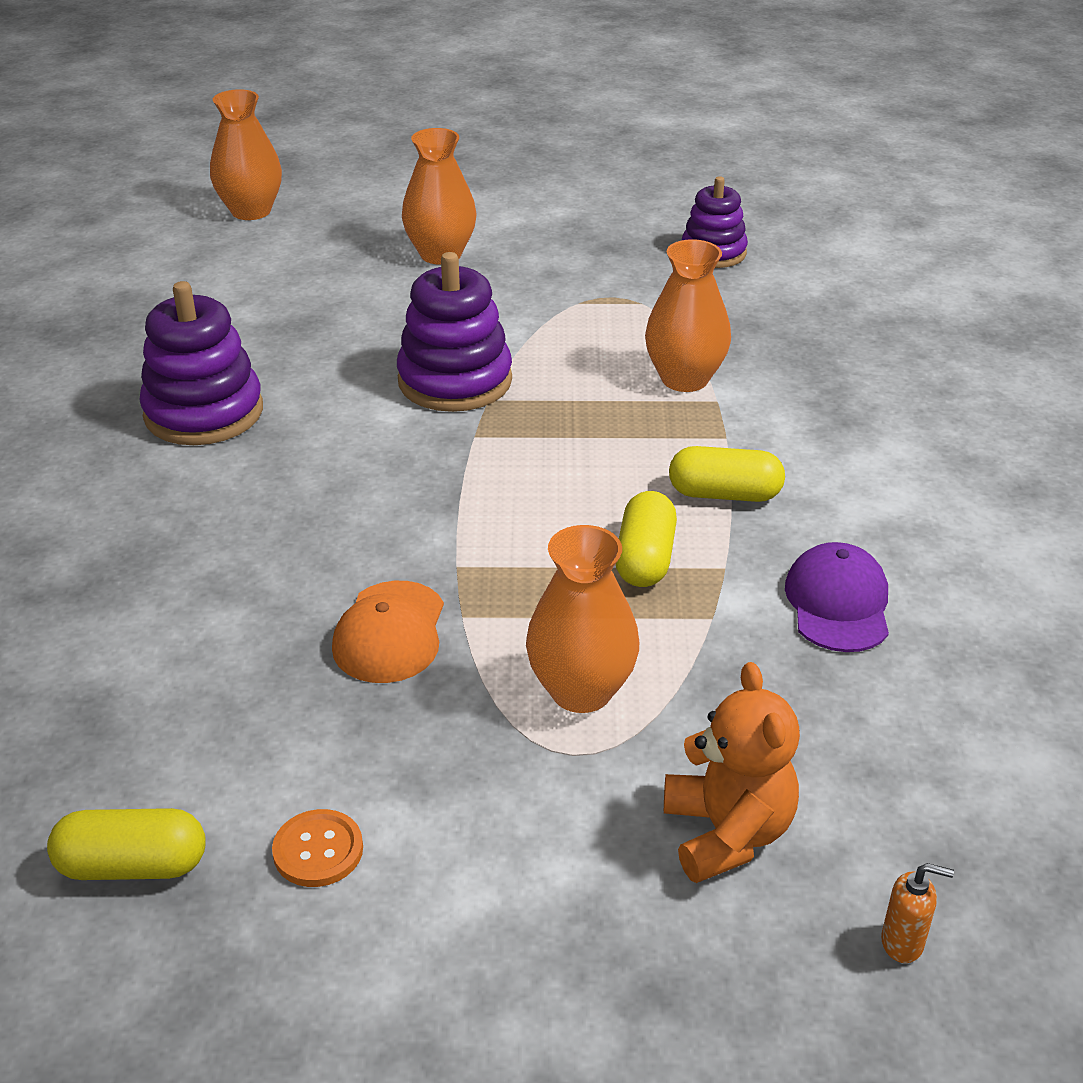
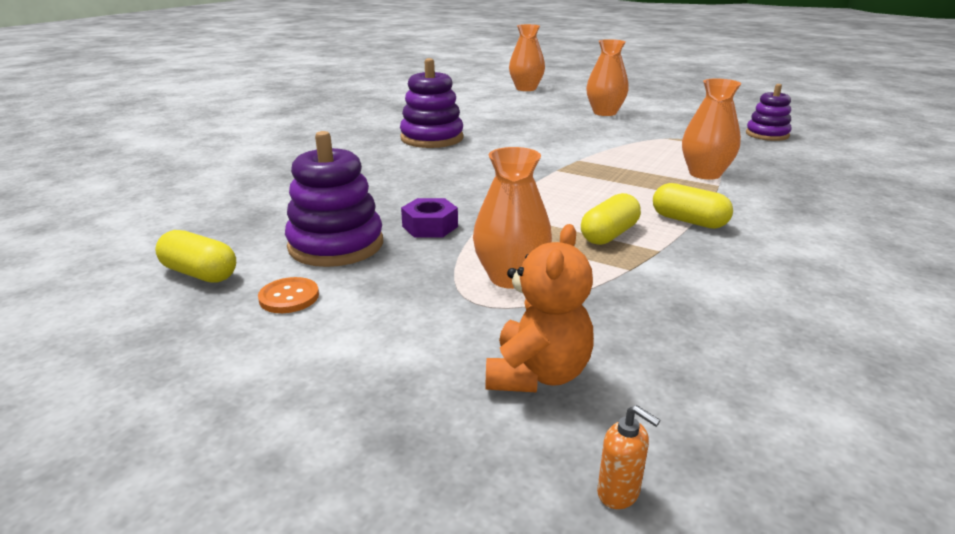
camera: 30 degrees right, 10 degrees down
(390, 632) = (430, 226): orange cap -> purple nut
(455, 381) = (567, 151): purple stacking toy -> purple stacking toy (336, 245)
(838, 603) = (728, 286): purple cap -> none

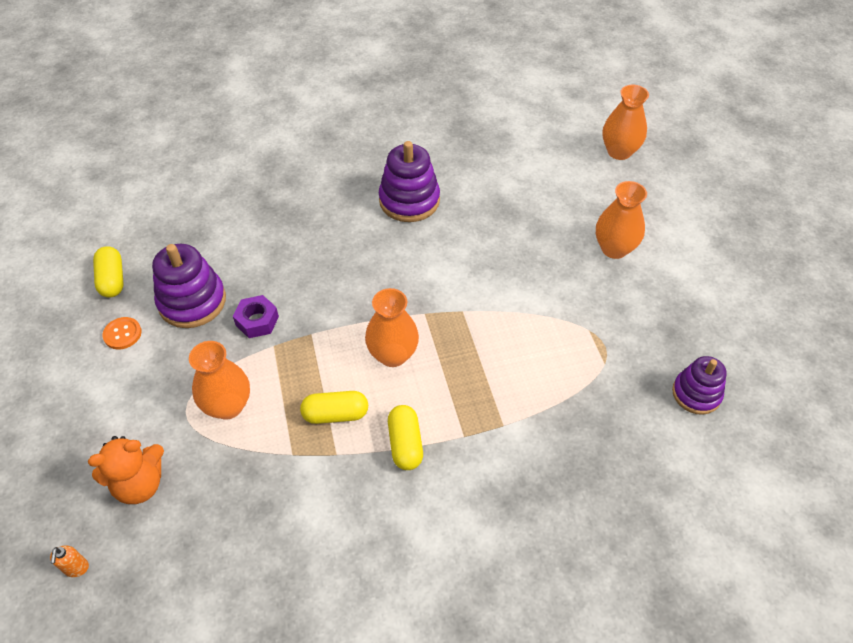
camera: 45 degrees right, 25 degrees up
(705, 174) = (522, 403): orange vase -> orange vase (393, 355)

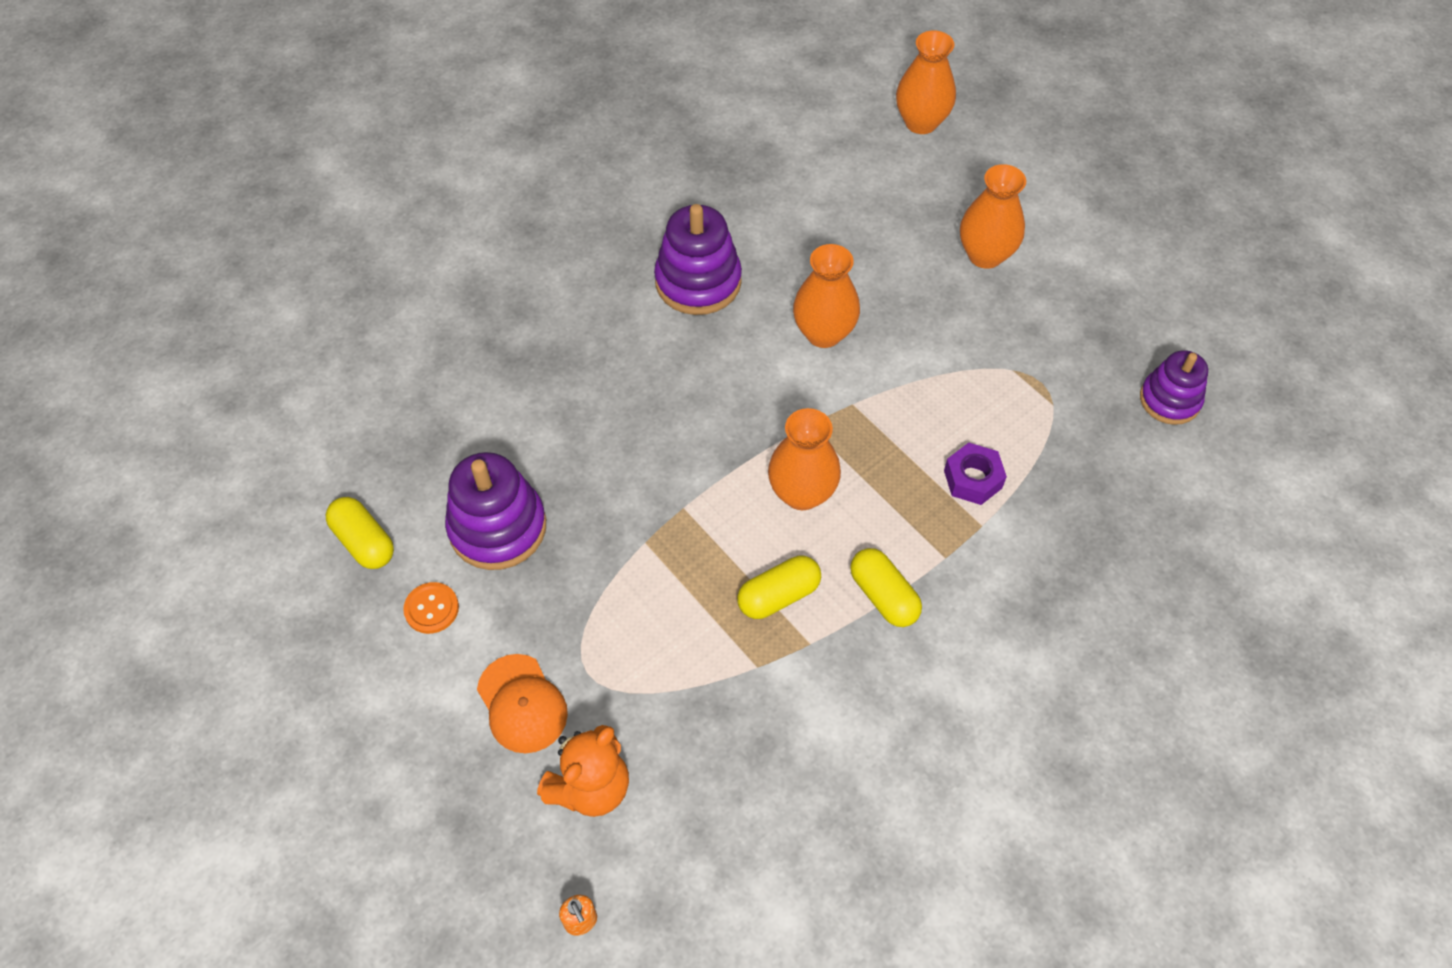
camera: 25 degrees left, 5 degrees up
(134, 414) = (522, 704): none -> orange cap
(228, 406) = (637, 642): orange vase -> orange vase (823, 333)
(257, 321) = (602, 519): purple nut -> purple nut (972, 479)

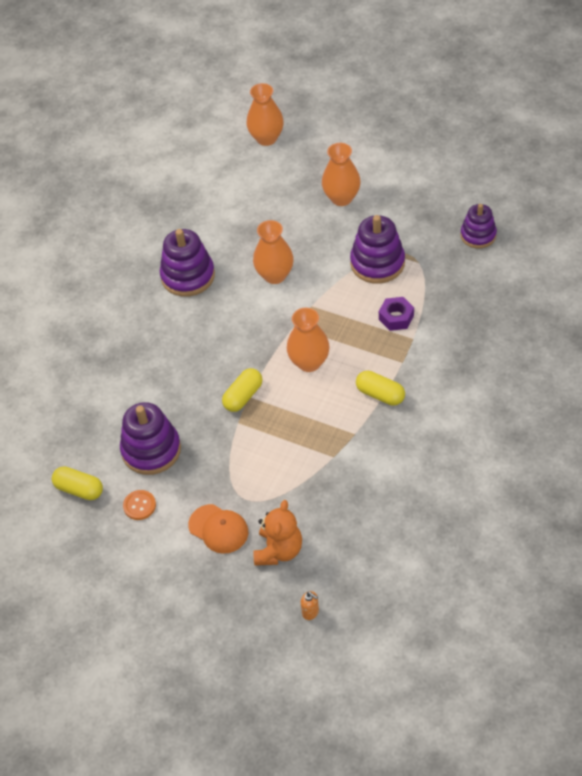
camera: 20 degrees left, 5 degrees down
(778, 596) = (325, 418): yellow capsule -> yellow capsule (243, 396)
(988, 379) = (377, 263): none -> purple stacking toy

